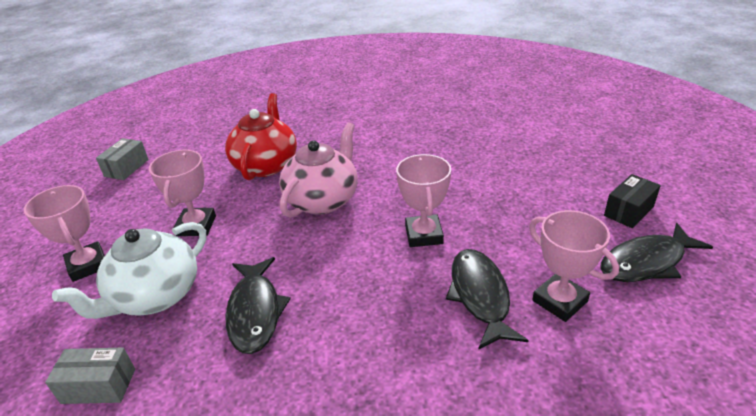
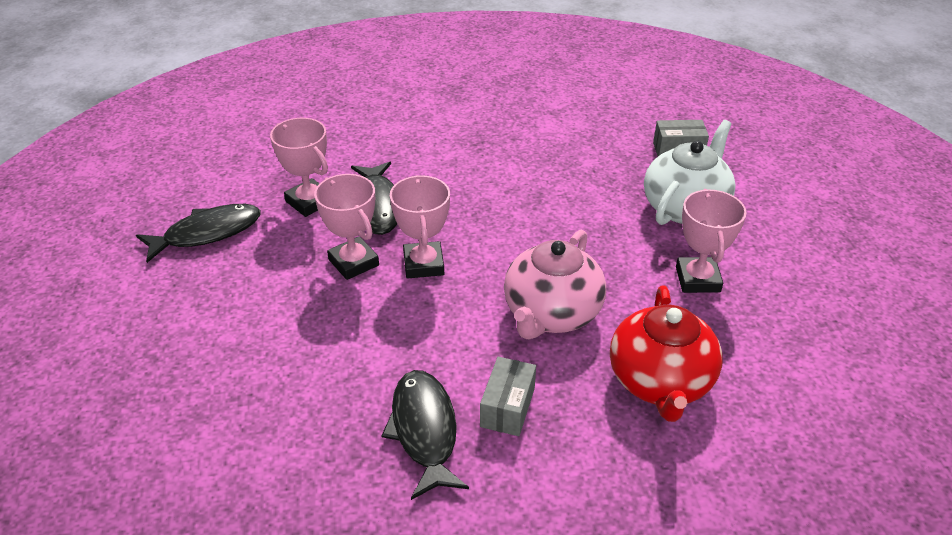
camera: 175 degrees right, 5 degrees up
(88, 265) = (785, 236): pink trophy -> pink trophy (353, 262)
(126, 168) = (888, 382): grey box -> grey box (507, 407)
(255, 312) = (581, 195): black fish -> black fish (424, 430)
(628, 211) = (178, 290): black box -> none

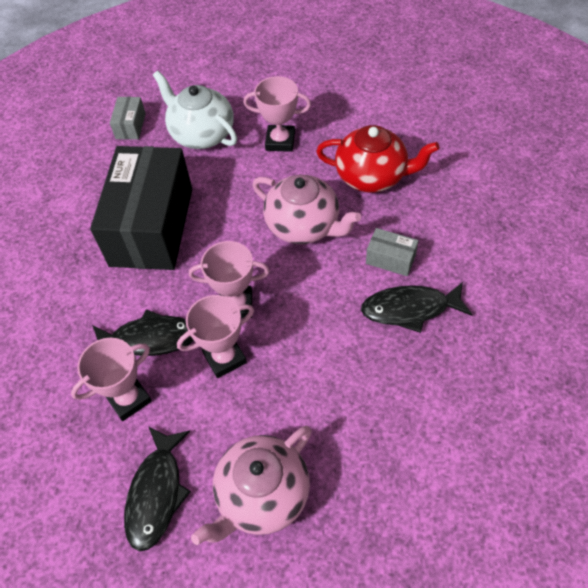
camera: 80 degrees left, 15 degrees up
(189, 306) = (262, 495): none -> pink teapot
(207, 233) = (156, 493): black fish -> black fish turned 150 degrees counterclockwise
(527, 187) = (152, 226): none -> black box

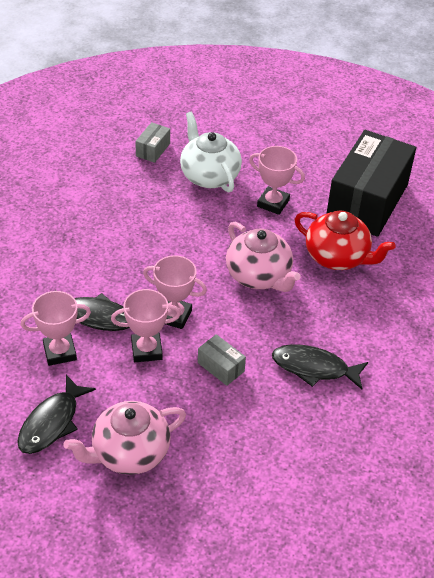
camera: 15 degrees right, 10 degrees down
(152, 226) = (134, 234): black box -> black box (367, 201)
(390, 259) = (318, 326): grey box -> grey box (221, 367)

